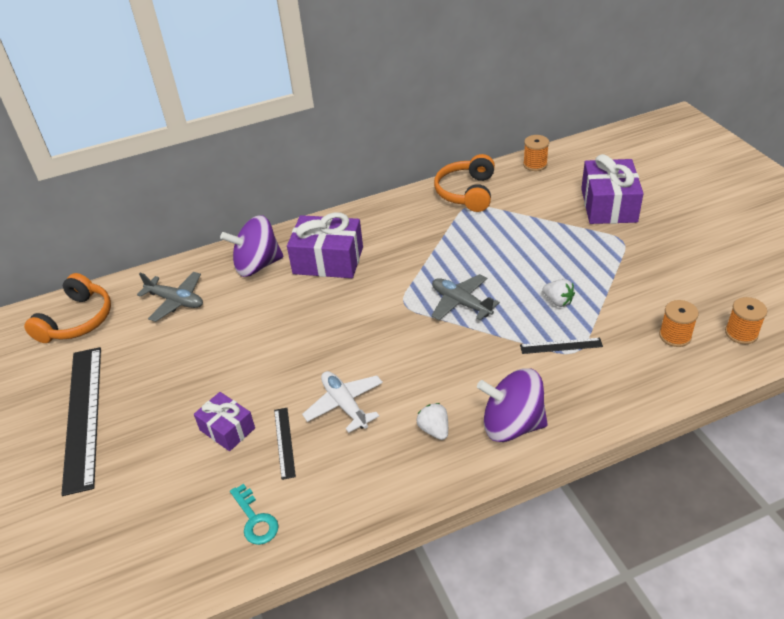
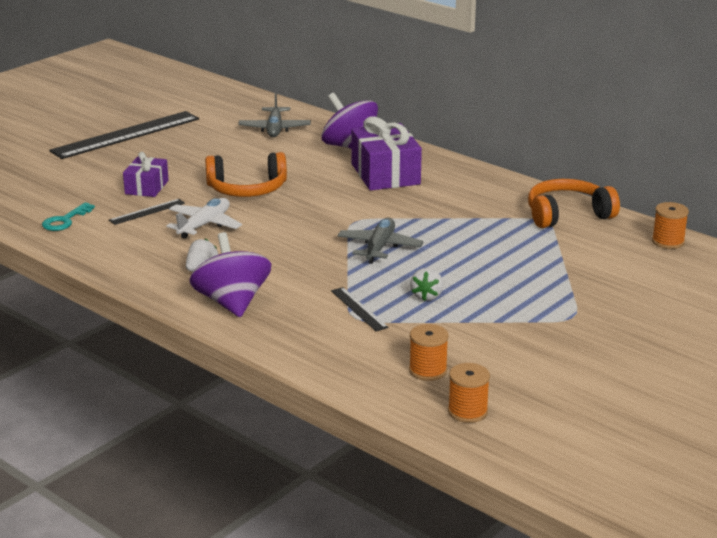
camera: 60 degrees right, 15 degrees down
(77, 320) = (222, 102): orange headphones -> orange headphones (247, 189)
(608, 205) = (634, 299): purple gift -> none

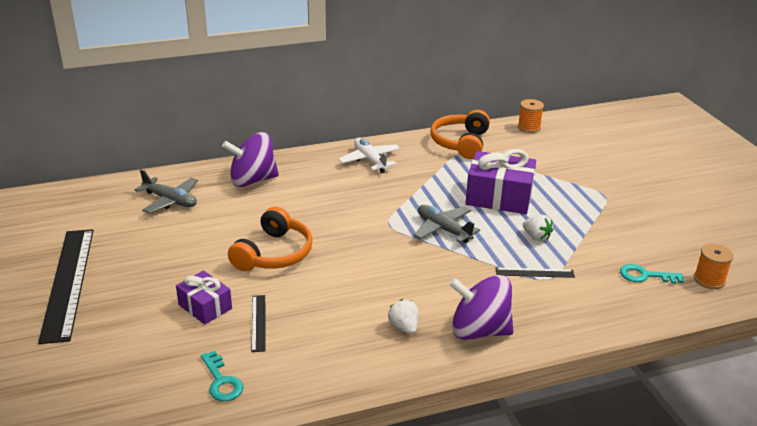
camera: 60 degrees left, 5 degrees up
(204, 225) = (320, 299): white plane -> white plane (370, 160)
(385, 174) = (321, 183): purple gift -> purple gift (499, 197)
(428, 370) = (645, 276): orange spool -> turquoise key

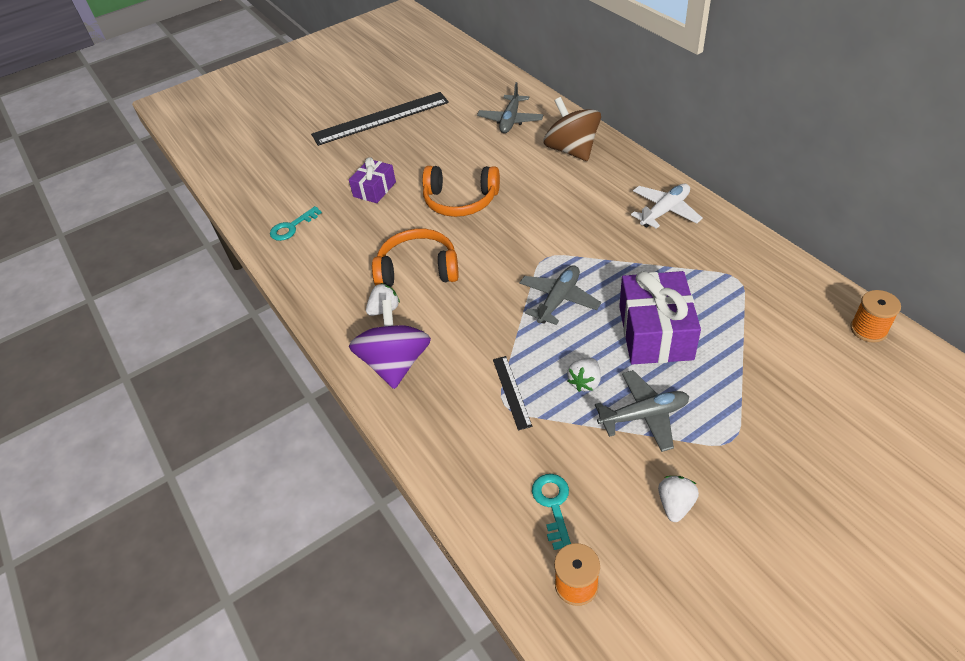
camera: 80 degrees right, 15 degrees up
(252, 180) = (572, 150): purple spinning top -> brown spinning top
(258, 322) = (364, 223): black ruler -> none
(461, 143) = (765, 272): orange headphones -> orange headphones (418, 270)
(575, 221) = (644, 415): none -> grey plane
(651, 228) = (675, 504): none -> white strawberry

